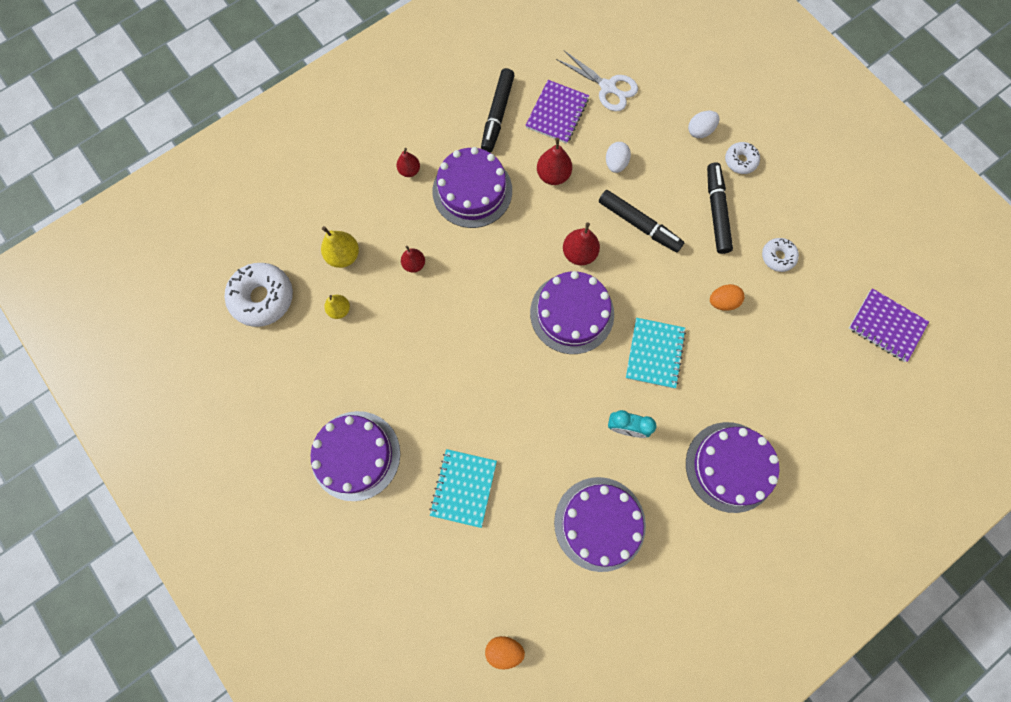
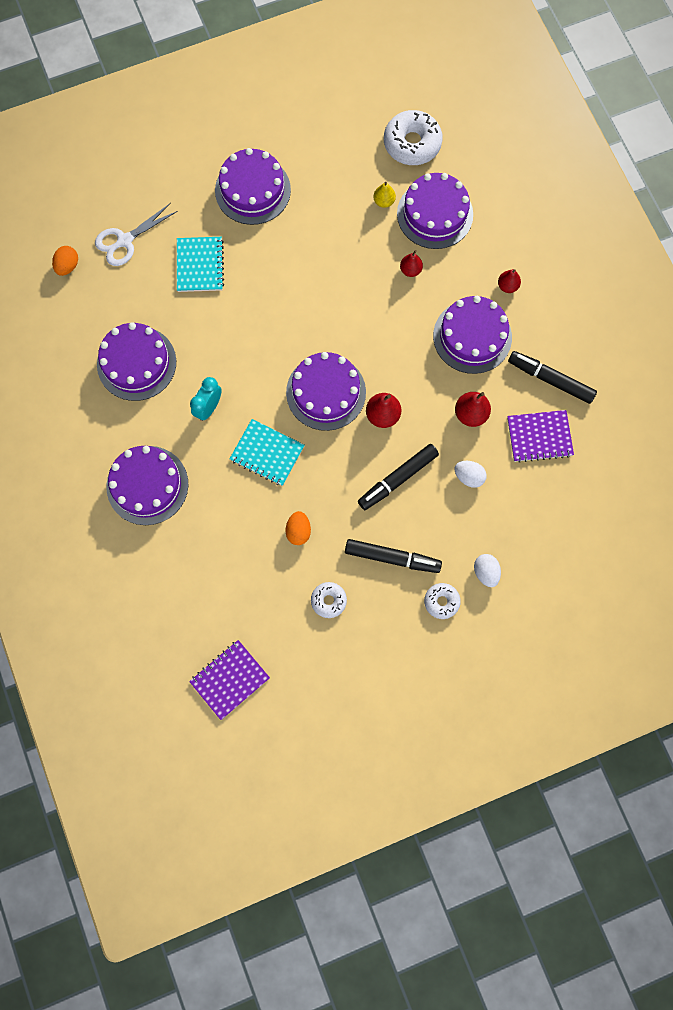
camera: 105 degrees right, 0 degrees up
(344, 255) = (435, 214): yellow pear -> purple cake
(463, 488) = (200, 265): turquoise notebook -> turquoise notebook turned 60 degrees clockwise
(557, 113) = (539, 437): purple notebook -> purple notebook turned 45 degrees counterclockwise
(607, 87) = (558, 495): white scissors -> white scissors (125, 241)

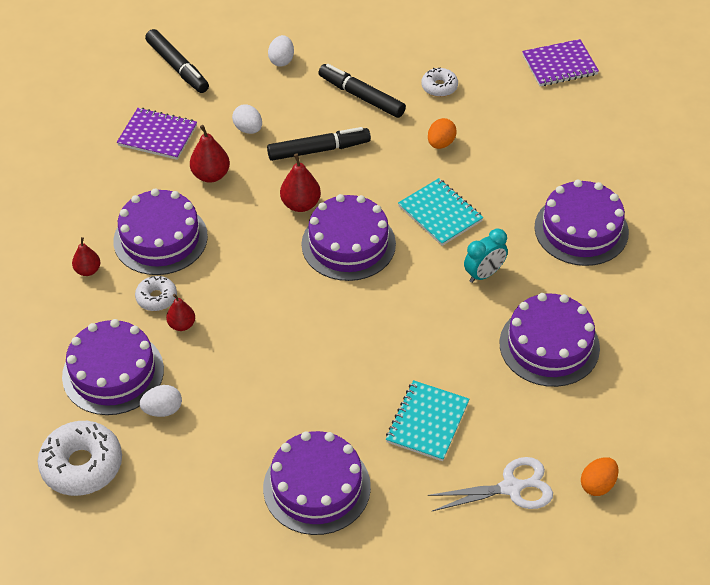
camera: 155 degrees left, 25 degrees down
(384, 201) = (163, 410): yellow pear -> white egg
(441, 601) = (335, 54): white donut -> white donut (156, 298)
(550, 379) = (110, 175): black marker -> black marker (177, 67)

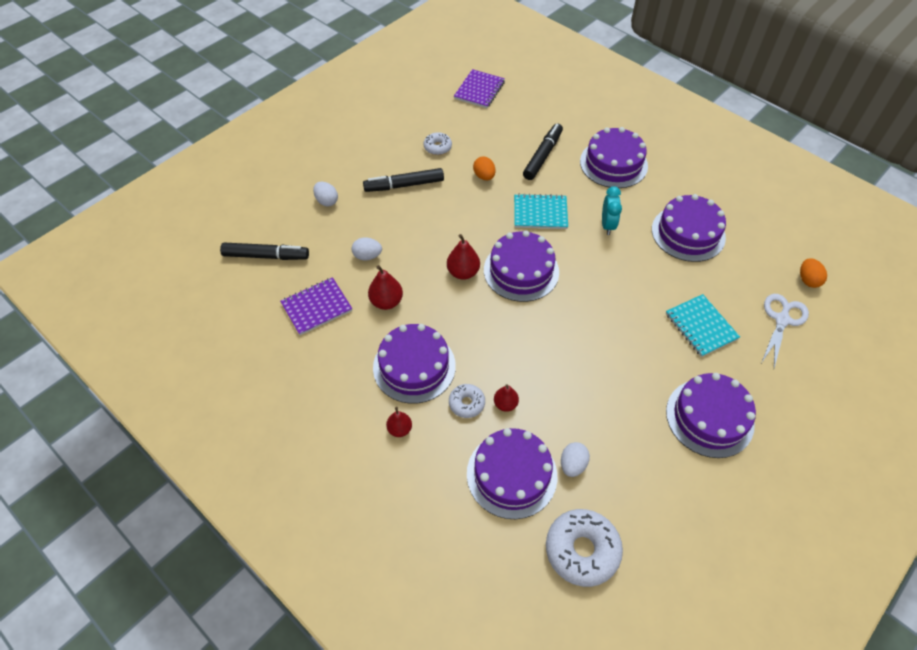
camera: 50 degrees left, 5 degrees up
(318, 150) = (426, 234): black marker -> black marker (542, 156)

